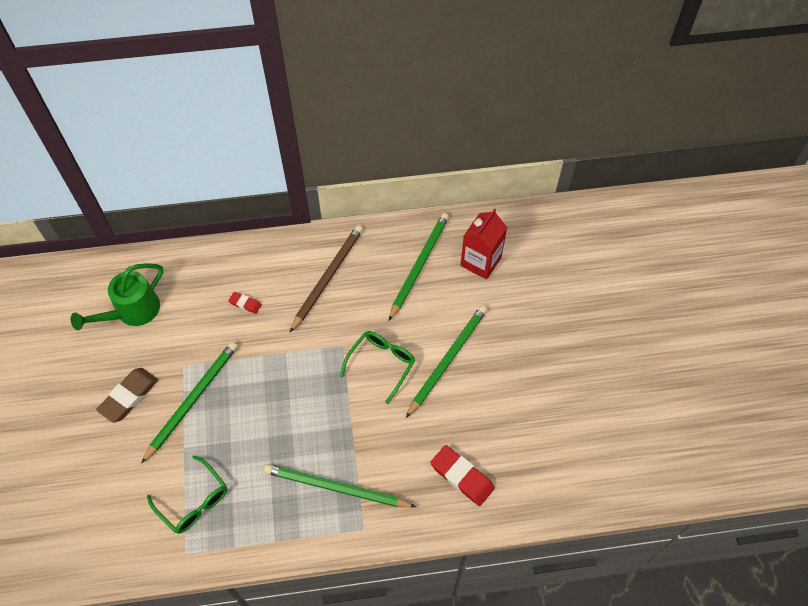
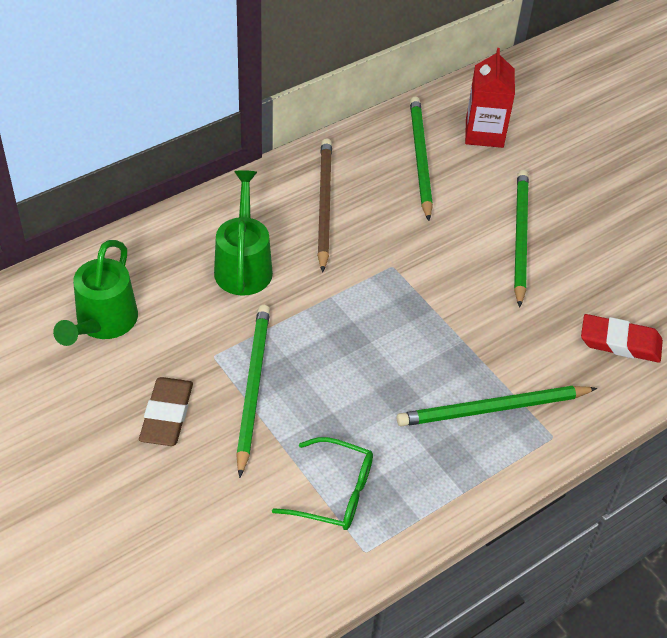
camera: 30 degrees left, 10 degrees down
(245, 304) = (244, 264): red eraser -> green watering can
(381, 364) = (451, 267): green glasses -> none

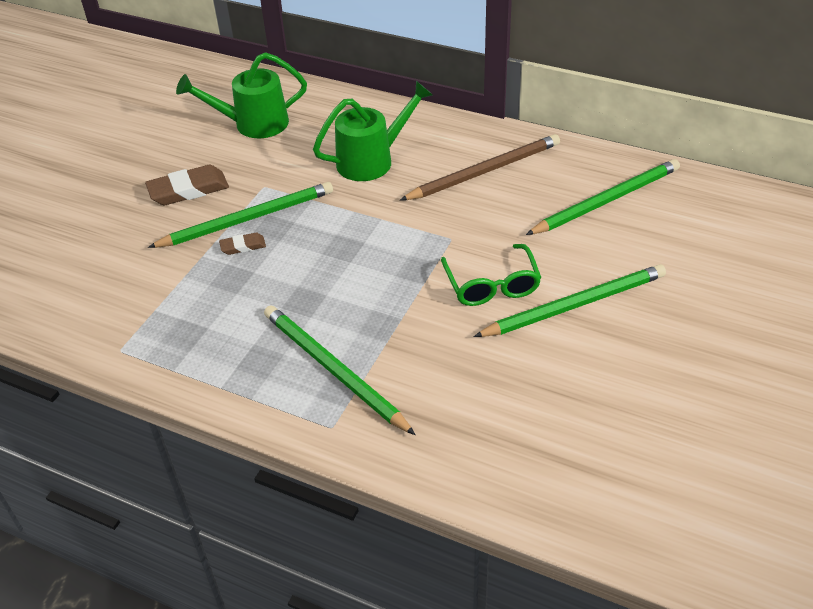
camera: 65 degrees right, 5 degrees down
(290, 406) = (243, 246): none -> brown eraser
(334, 493) = (170, 308): green glasses -> green glasses (492, 285)
(484, 133) = (692, 226): red carton -> none
(620, 342) = (501, 435): red eraser -> none

